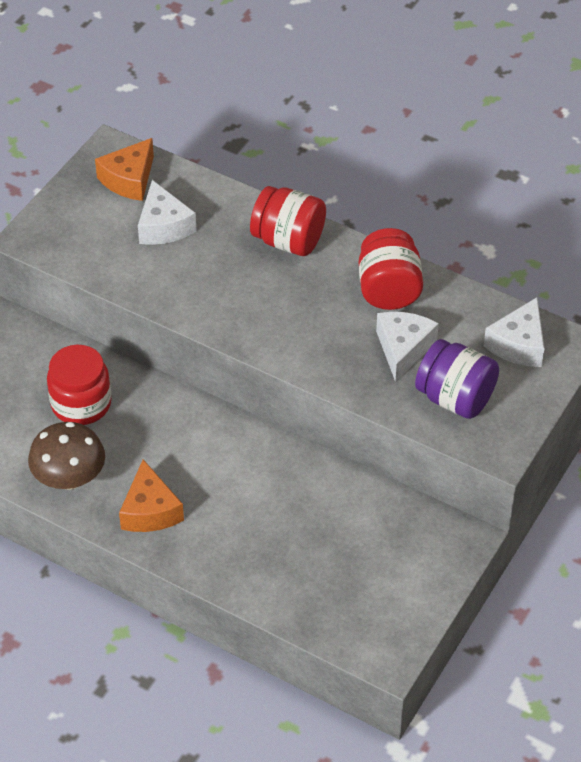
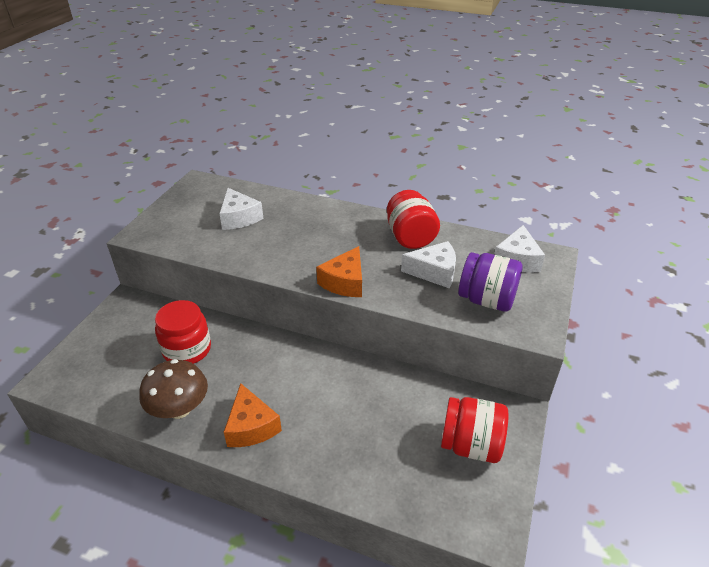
camera: 10 degrees left, 10 degrees down
(129, 179) = (211, 195): orange cheese -> orange cheese (345, 282)
(288, 241) = (330, 217): red jar -> red jar (471, 445)
(403, 349) = (434, 272): white cheese -> white cheese turned 90 degrees clockwise

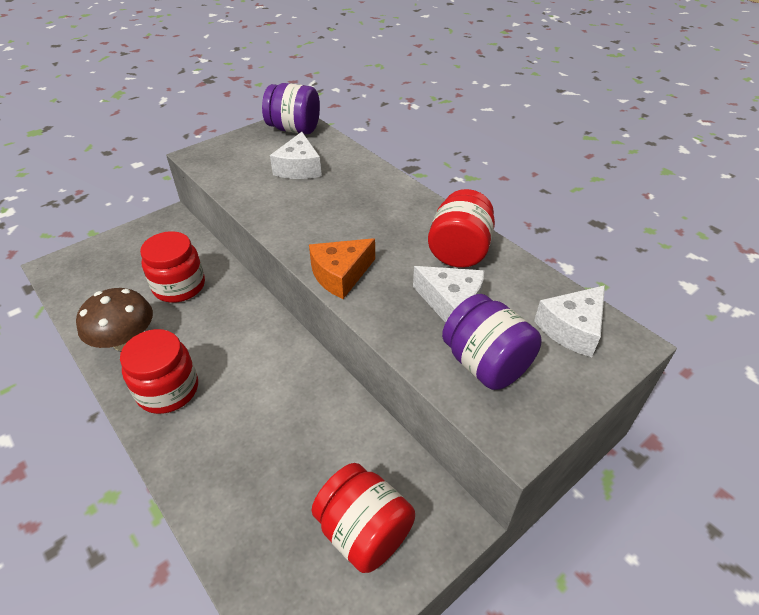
camera: 30 degrees right, 5 degrees up
(205, 189) = (294, 129): none -> purple jar
(251, 426) = (168, 390): orange cheese -> red jar

